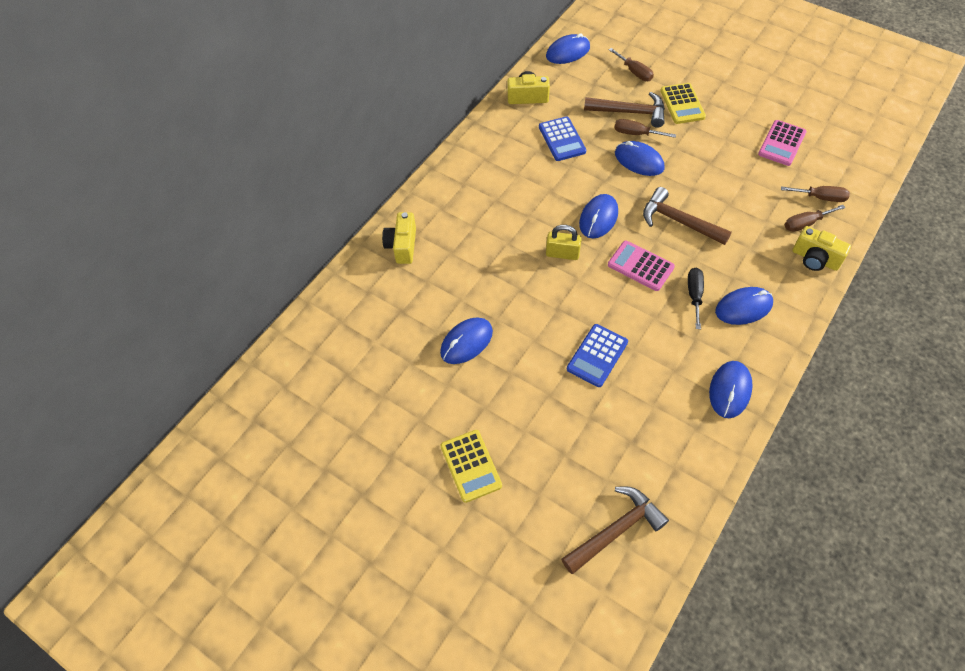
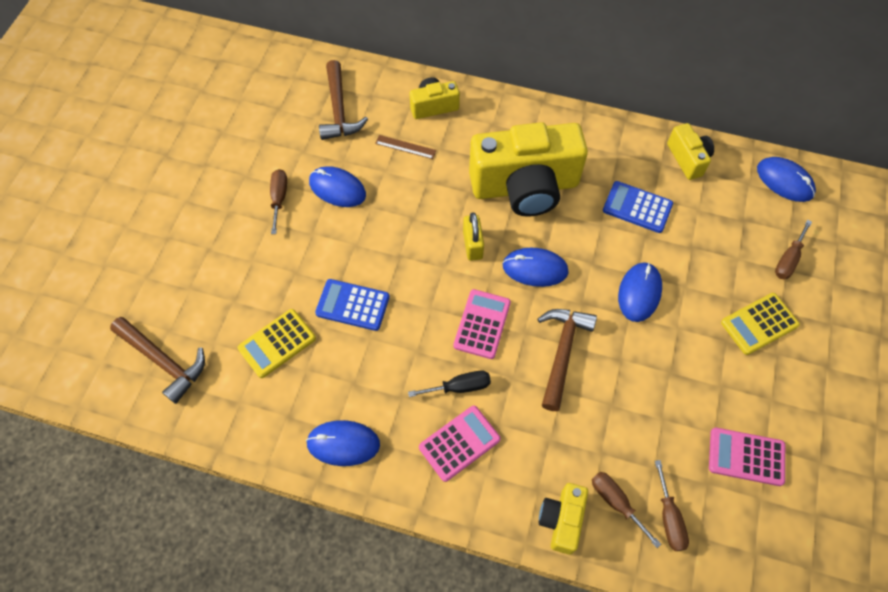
camera: 70 degrees right, 5 degrees up
(440, 278) = (405, 147): none -> brown ruler
(471, 466) = (207, 227): yellow calculator -> yellow calculator (277, 343)
(516, 203) = (525, 187): none -> yellow camera
(562, 139) = (637, 207): blue calculator -> blue calculator turned 60 degrees clockwise
(630, 112) = (715, 268): brown hammer -> brown hammer (339, 110)
(636, 134) = (682, 281): brown screwdriver -> brown screwdriver (279, 198)
(743, 307) = (459, 443): blue mouse -> pink calculator

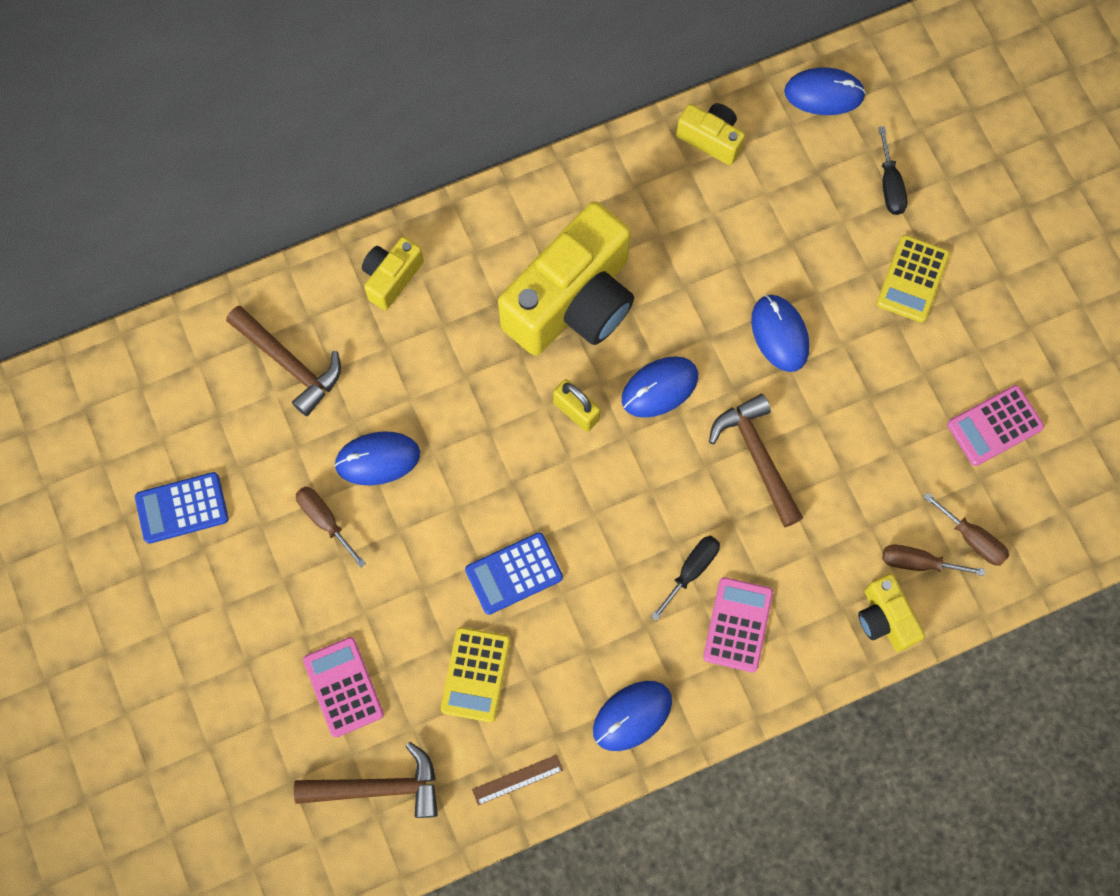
camera: 40 degrees left, 10 degrees up
(405, 147) = (406, 352): brown ruler -> brown ruler (517, 780)
(482, 324) = (658, 489): pink calculator -> pink calculator (343, 687)
(637, 207) = (704, 238): blue calculator -> blue calculator (182, 508)
(788, 259) = (890, 185): brown screwdriver -> black screwdriver

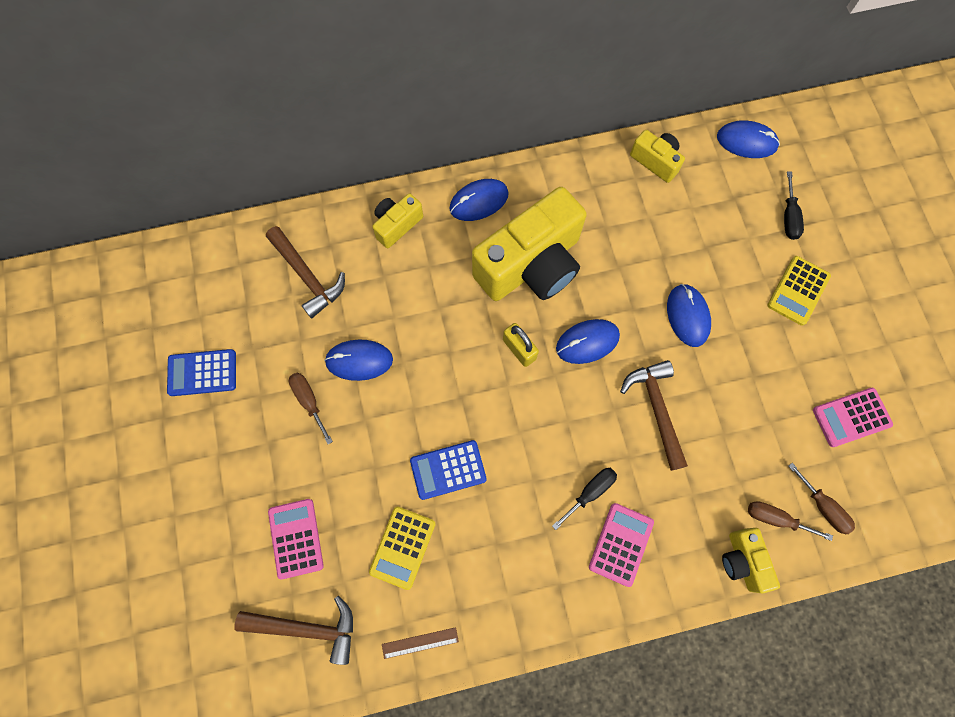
camera: 10 degrees right, 0 degrees up
(632, 716) = (523, 605): blue mouse -> blue mouse (479, 201)

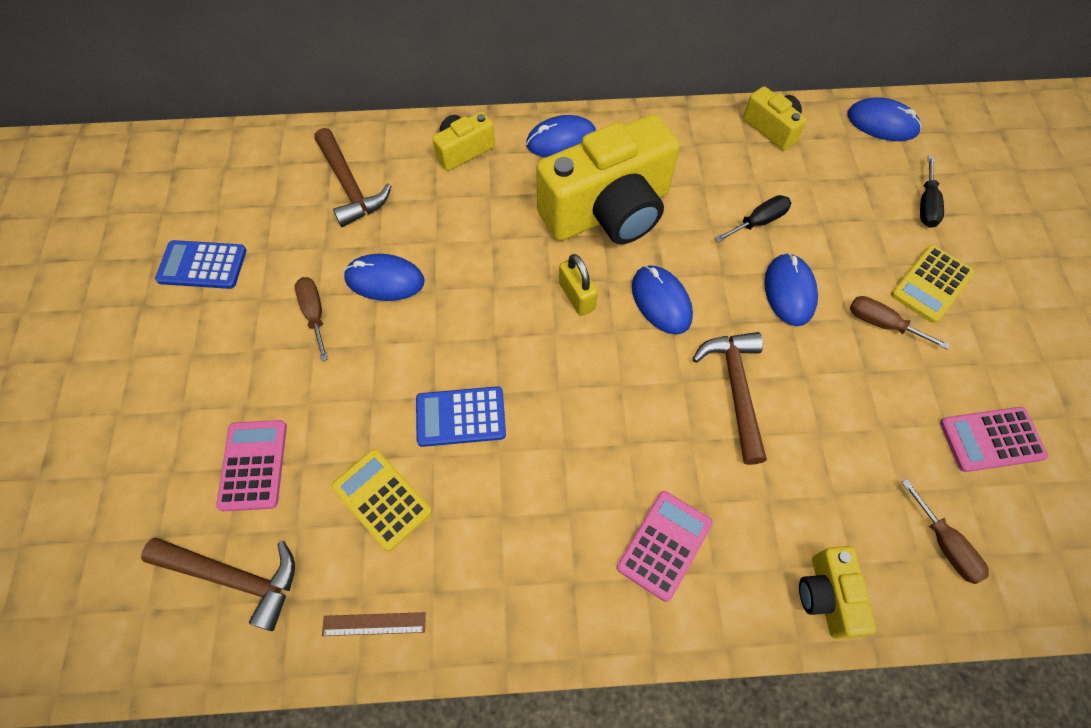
camera: 10 degrees right, 10 degrees down
(402, 547) = (382, 499): yellow calculator -> yellow calculator turned 105 degrees clockwise
(587, 342) = (661, 301): blue mouse -> blue mouse turned 75 degrees clockwise
(590, 492) = (634, 474): black screwdriver -> black screwdriver (758, 222)
(775, 519) = (878, 549): brown screwdriver -> brown screwdriver (882, 324)

